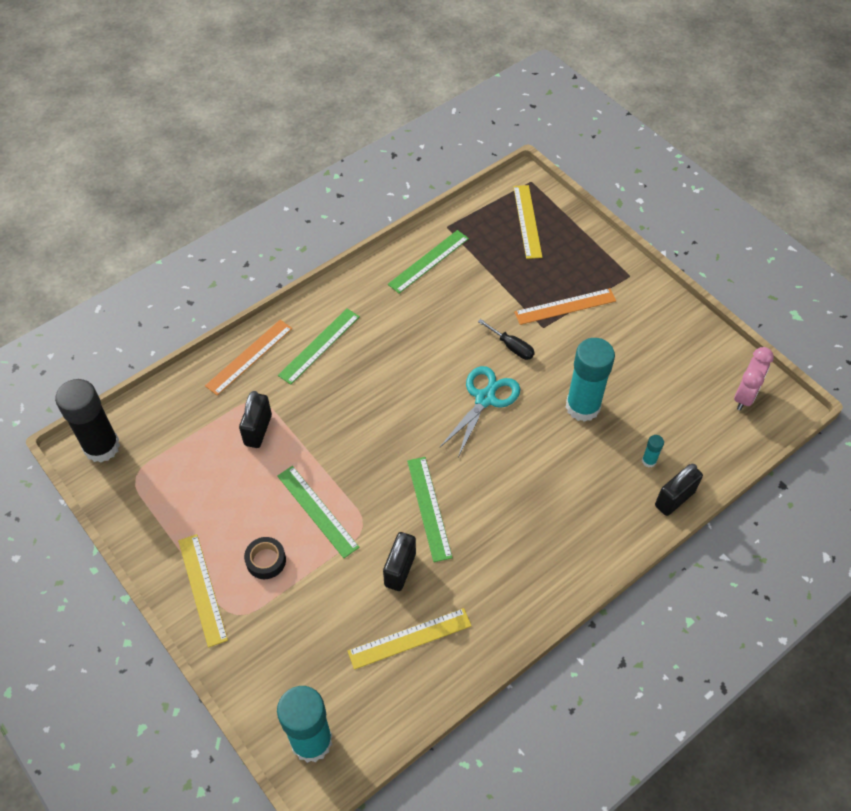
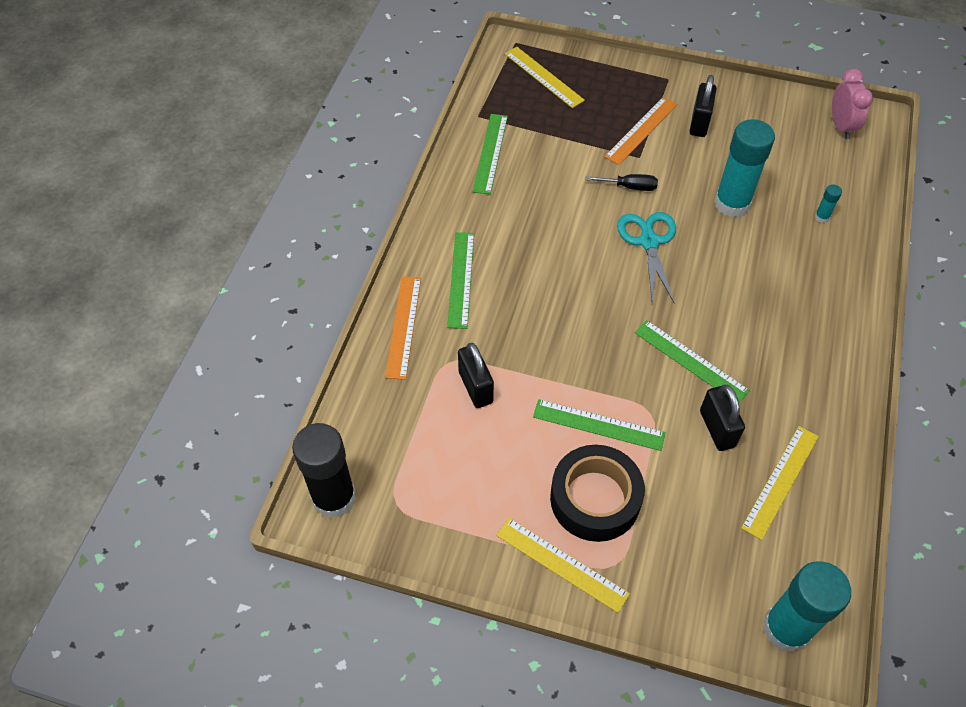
camera: 35 degrees left, 0 degrees up
(266, 560) = (595, 499): black tape -> black tape, size x1.98
(674, 499) = (868, 235): black padlock -> black padlock (699, 123)

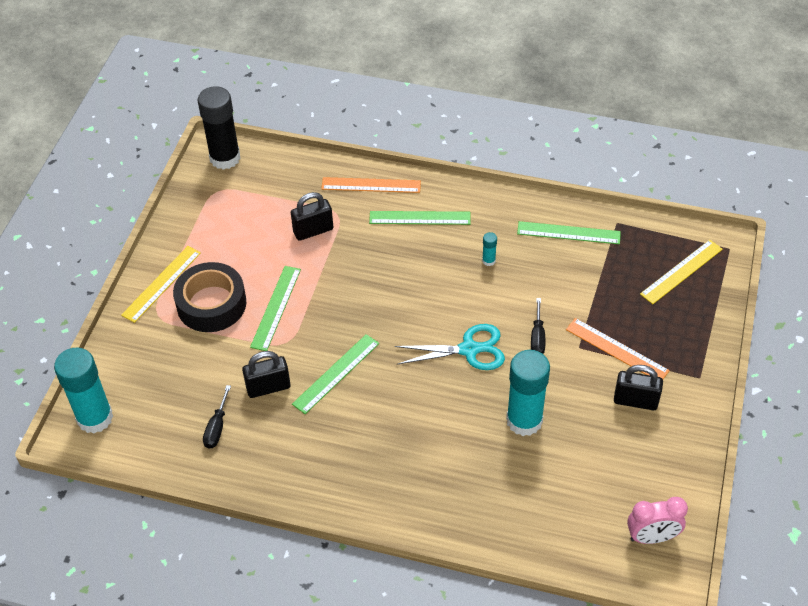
camera: 90 degrees right, 5 degrees down
(780, 481) = (217, 427): yellow ruler -> black screwdriver
(822, 217) = (513, 499): turquoise glue stick -> turquoise glue stick (488, 261)

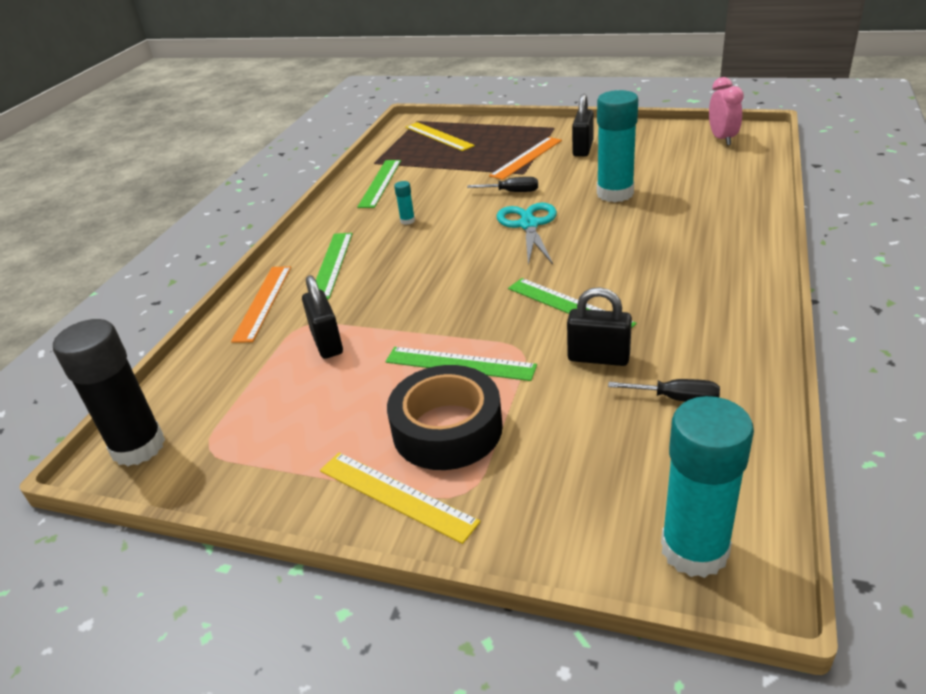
camera: 85 degrees left, 15 degrees down
(268, 387) = (598, 358): black padlock -> black padlock turned 60 degrees counterclockwise

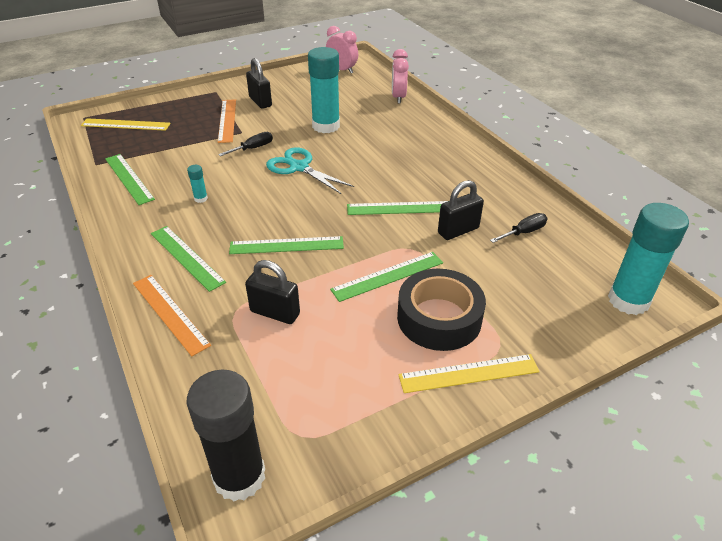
camera: 50 degrees left, 5 degrees up
(416, 291) = (286, 245): none -> green ruler
(748, 188) = (398, 97): none -> pink clock

